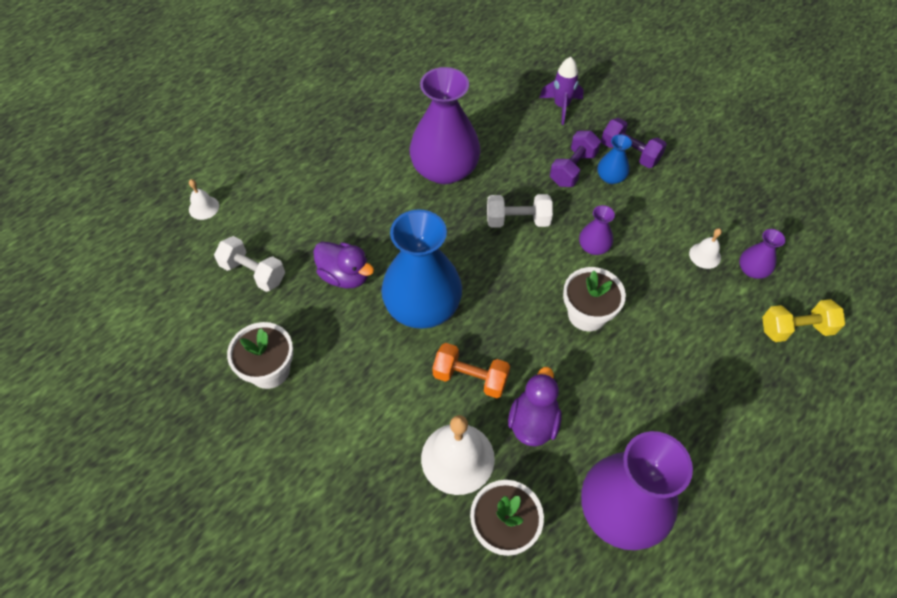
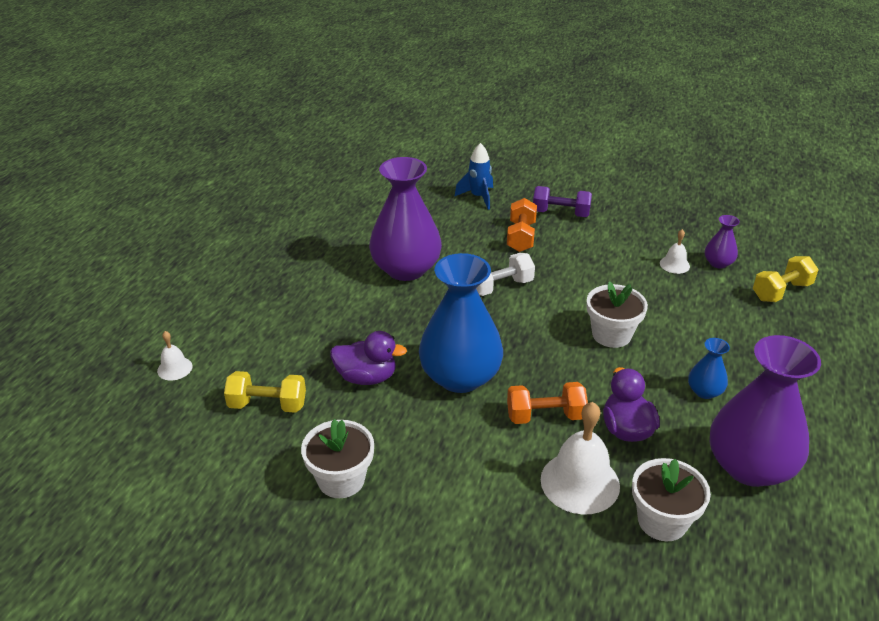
camera: 25 degrees left, 20 degrees down
(253, 273) = (267, 405): white dumbbell -> yellow dumbbell
(561, 106) = (478, 197): purple rocket -> blue rocket
(573, 168) = (521, 237): purple dumbbell -> orange dumbbell
(593, 247) = (580, 286): purple vase -> none
(610, 177) = (557, 234): blue vase -> blue vase (704, 391)

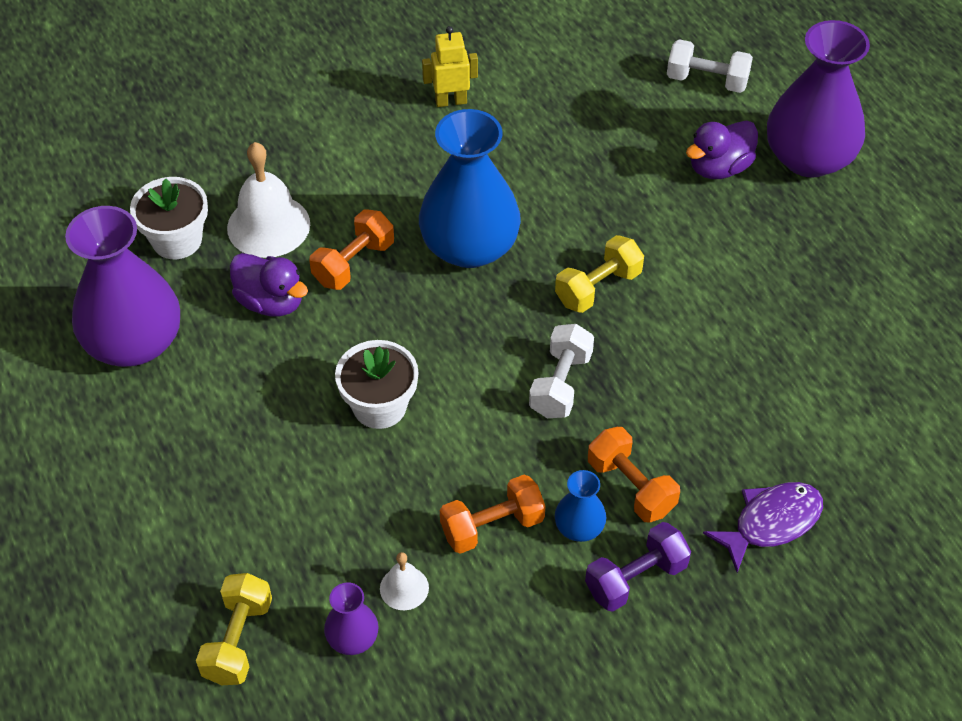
camera: 135 degrees right, 15 degrees up
(175, 368) = (707, 81): white bell -> white dumbbell
(267, 405) = (587, 108): yellow dumbbell -> yellow dumbbell (598, 287)
(341, 479) = (451, 101): white flower pot -> yellow robot
(366, 377) = (547, 186): purple duck -> purple duck (719, 168)
(406, 269) = (685, 330): purple vase -> purple vase (808, 158)
(478, 197) = (771, 523): blue rocket -> purple fish
(605, 260) = (492, 526): none -> orange dumbbell
(704, 391) = (229, 400): blue vase -> blue vase (579, 527)

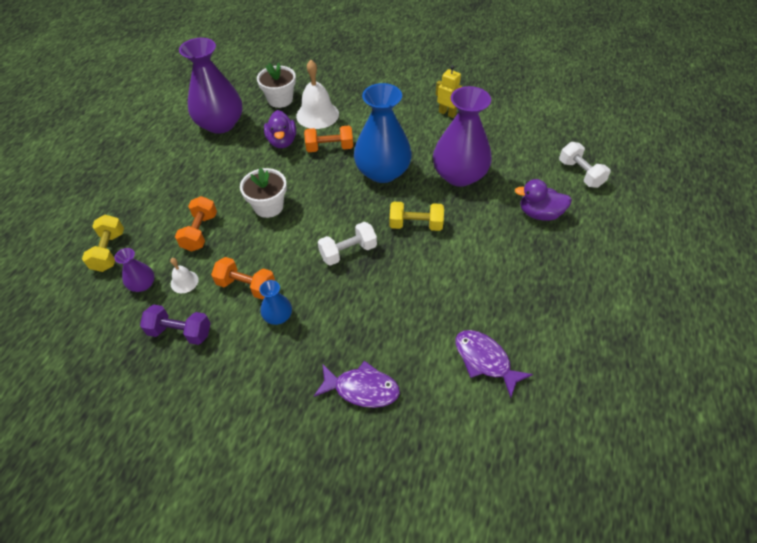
camera: 45 degrees right, 0 degrees up
(238, 640) = (109, 251): yellow dumbbell -> yellow dumbbell turned 60 degrees counterclockwise
(631, 487) = (321, 318): orange dumbbell -> orange dumbbell (200, 232)
(635, 578) = (271, 358): purple dumbbell -> purple dumbbell (180, 332)
(808, 158) = (594, 239): purple vase -> purple vase (459, 175)
(853, 386) = (485, 360): none -> purple fish

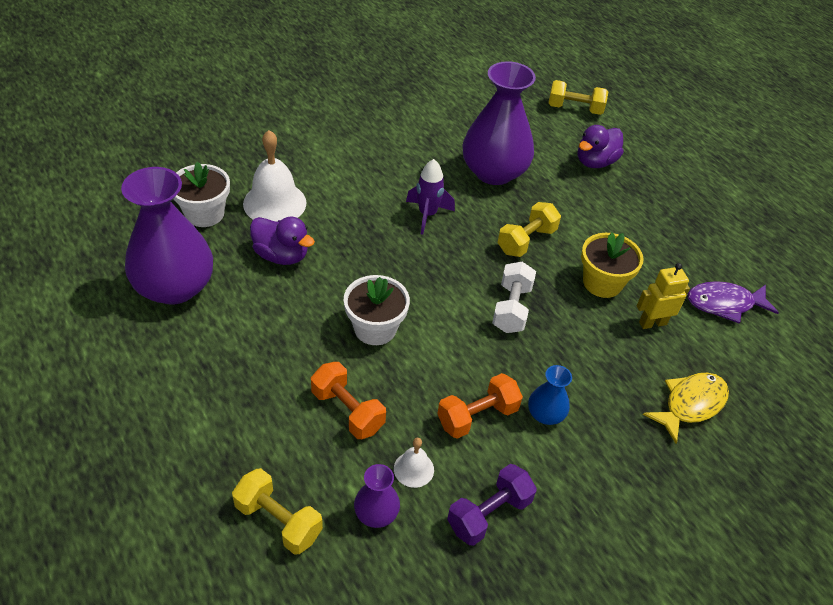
camera: 55 degrees left, 5 degrees down
(330, 148) = (342, 227): orange dumbbell -> none
(362, 389) = (690, 404): purple fish -> yellow fish
(382, 172) = (427, 215): blue vase -> purple rocket
(423, 282) = (602, 283): none -> yellow flower pot
(447, 113) = (399, 121): yellow robot -> yellow robot (652, 323)
(580, 173) = (574, 109): white dumbbell -> yellow dumbbell

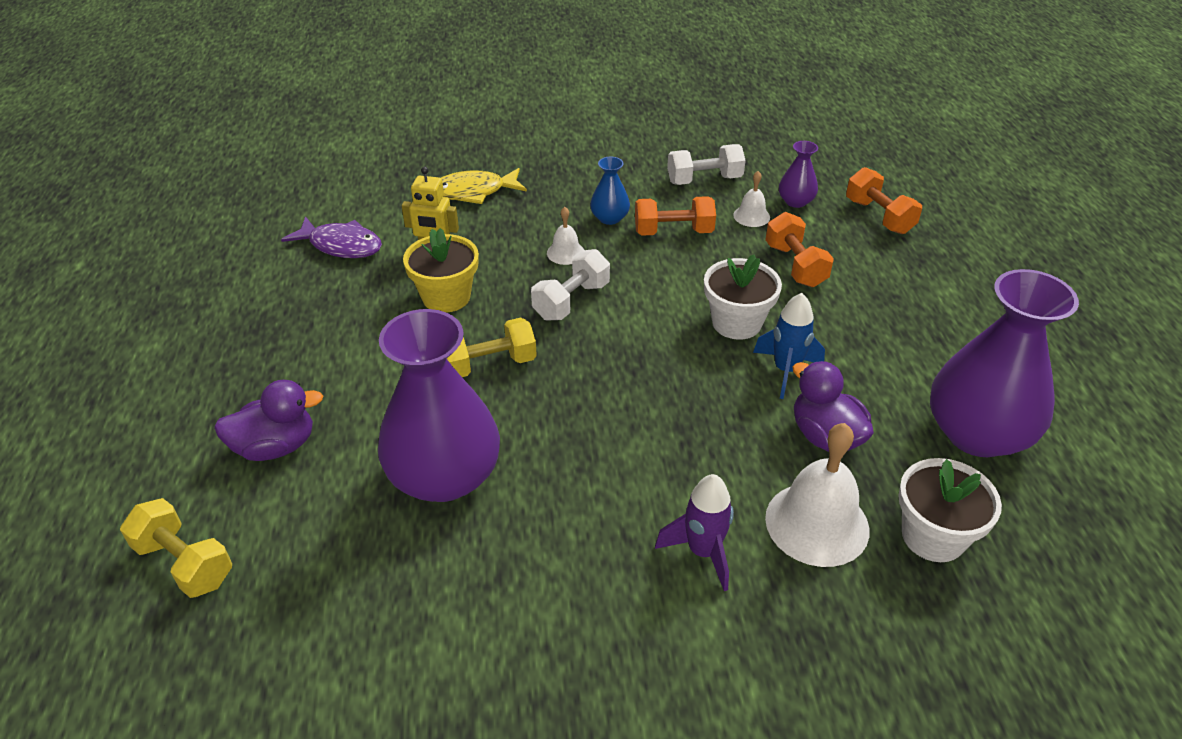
camera: 150 degrees left, 5 degrees down
(278, 521) = (879, 216): yellow dumbbell -> orange dumbbell
(322, 297) = (786, 371): none -> blue rocket
(427, 215) = (594, 436): purple rocket -> purple rocket (703, 552)
(489, 514) = (704, 180): purple dumbbell -> white dumbbell
(552, 356) = (565, 253): none -> white bell

